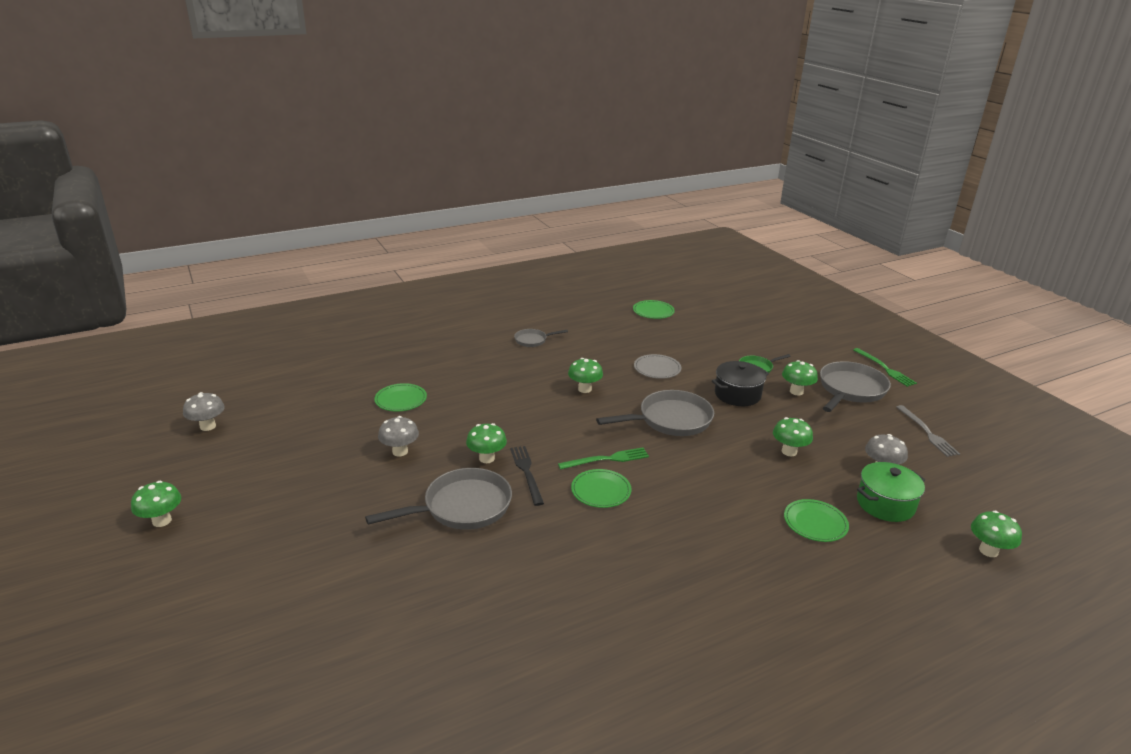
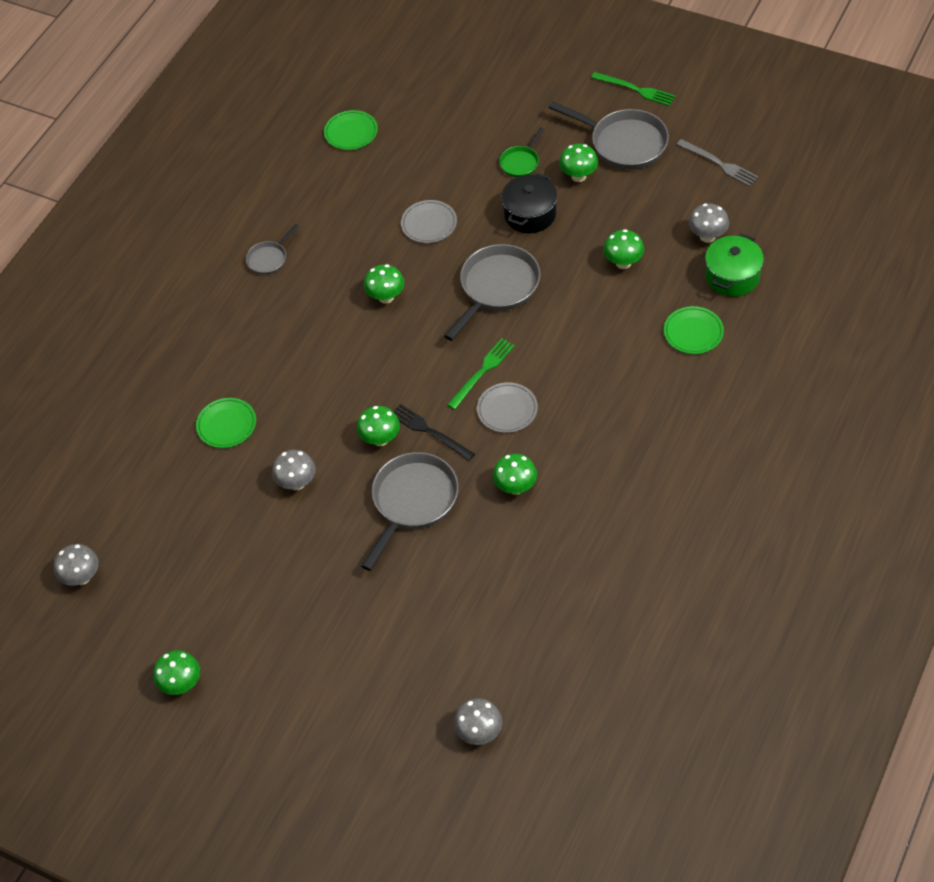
camera: 30 degrees left, 25 degrees up
(296, 717) = (479, 733): none -> grey mushroom
(601, 491) = (507, 409): green plate -> grey plate
(850, 390) = (624, 143): grey pan -> grey pan turned 120 degrees clockwise
(988, 551) = (828, 279): green mushroom -> green mushroom (515, 487)

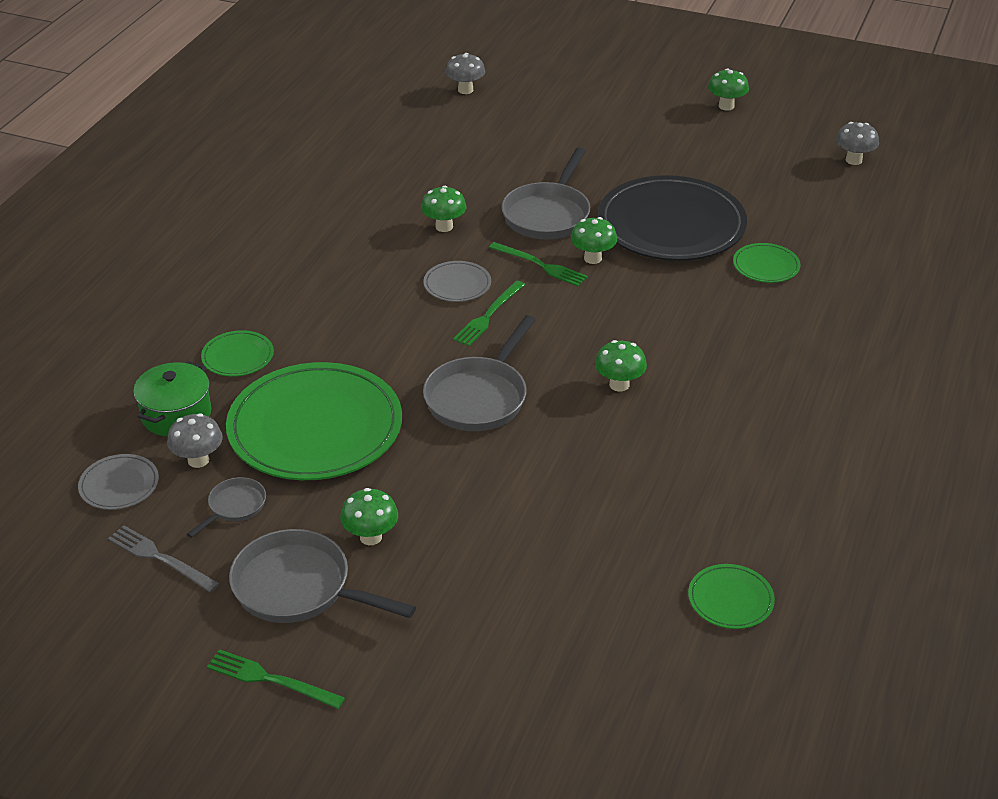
camera: 170 degrees right, 15 degrees down
(269, 258) = (787, 424): grey pan -> grey pan (234, 507)
(297, 483) = (671, 225): grey mushroom -> black plate
(429, 223) = (580, 470): grey plate -> grey plate (119, 485)
(429, 431) = (540, 265): black fork -> green fork
(521, 162) = (457, 556): green pan -> none
(530, 214) = (440, 484): black pot -> none
(623, 263) = (315, 427): green mushroom -> green plate

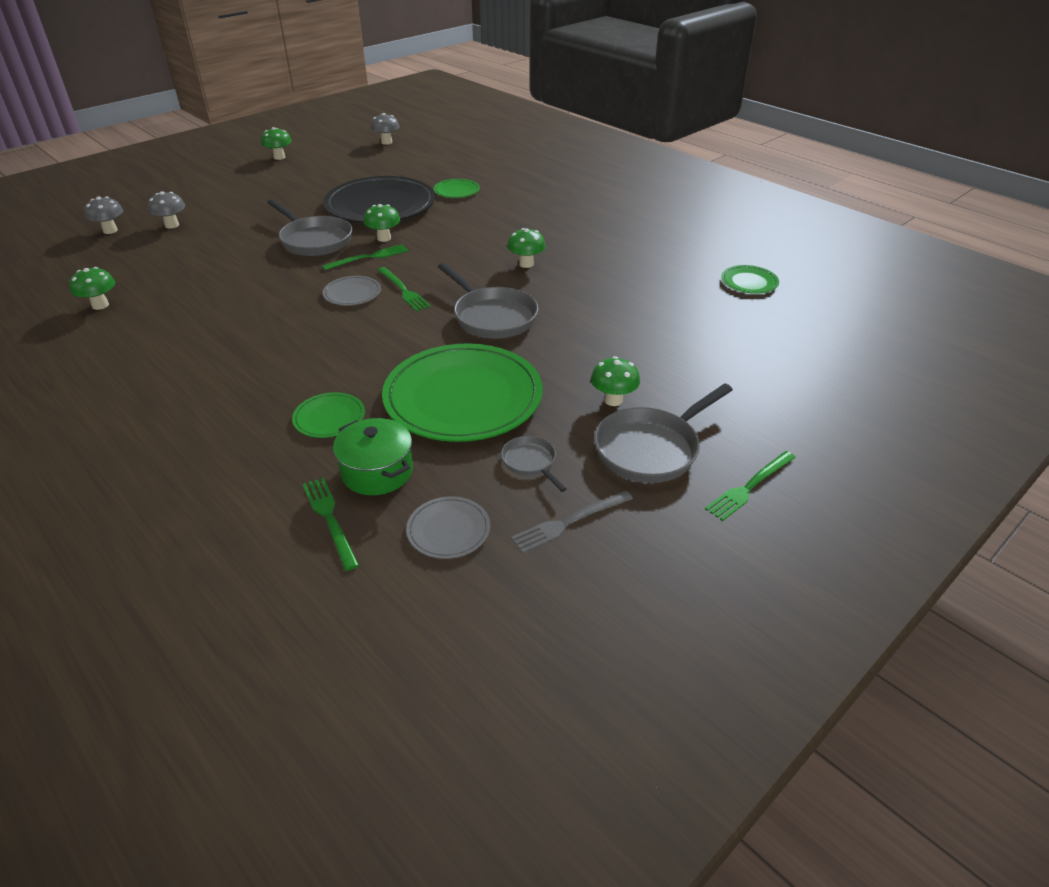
camera: 65 degrees left, 0 degrees up
(105, 412) = (330, 519): none -> green fork
(198, 460) = (453, 471): grey mushroom -> grey mushroom (172, 225)
(444, 227) = (274, 281): green mushroom -> green mushroom (100, 305)

